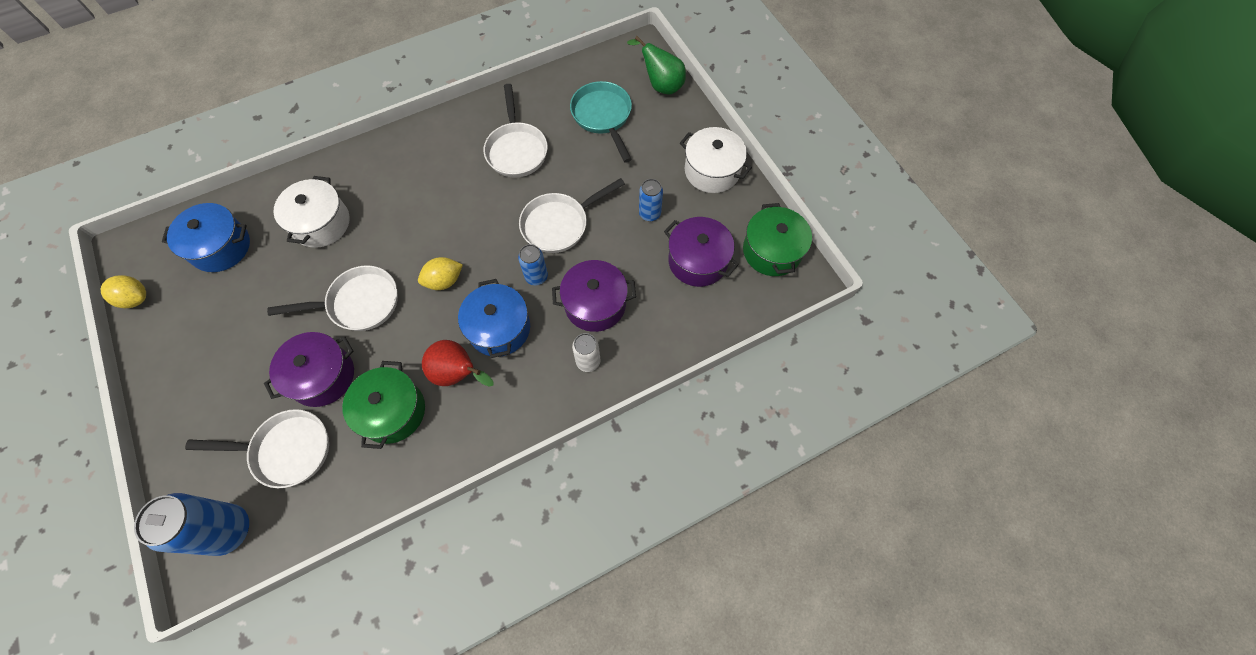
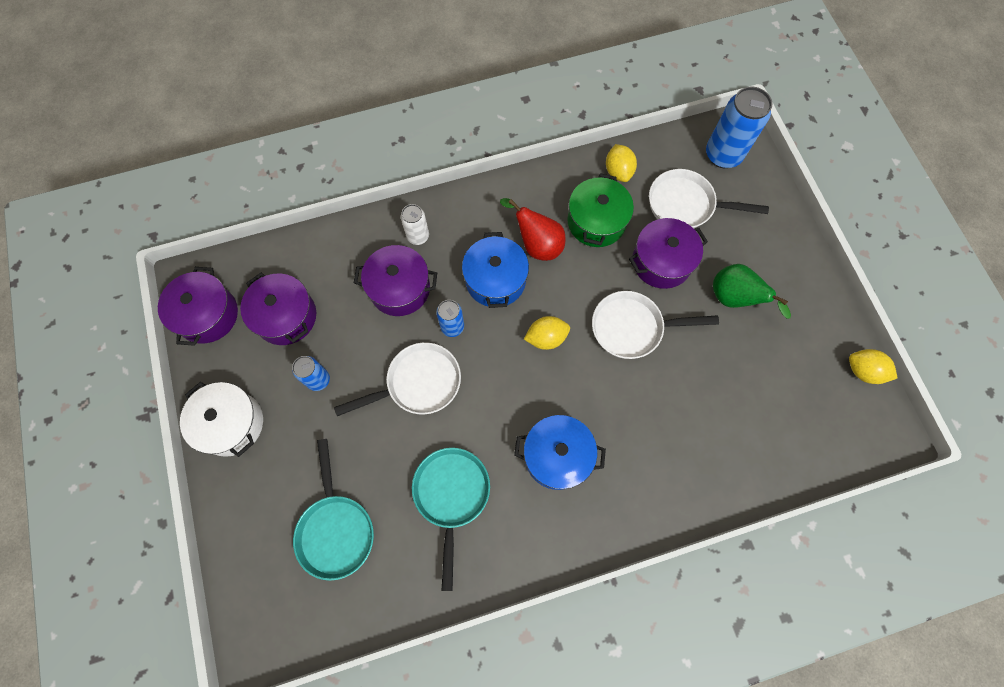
camera: 170 degrees left, 5 degrees up
(221, 247) = (788, 418): blue pot -> blue pot (557, 456)
(321, 223) = (681, 430): white pot -> none
(364, 482) = (618, 171): none -> yellow lemon
(516, 150) = (451, 495): white pan -> turquoise pan
(661, 85) = (247, 571): green pear -> green pear (734, 298)
(772, 251) = (207, 315): green pot -> purple pot

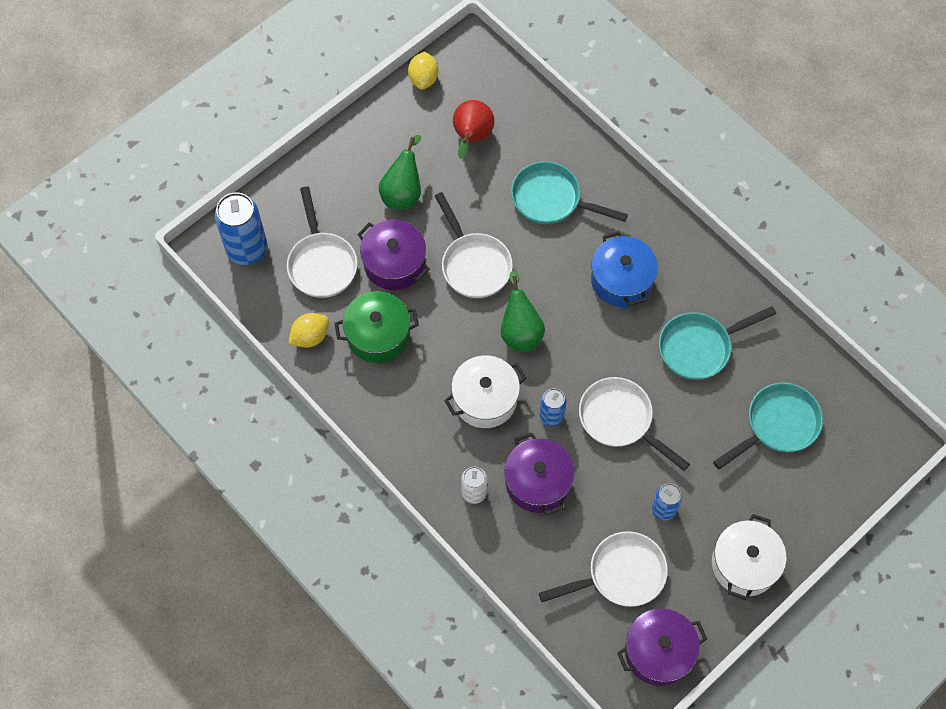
camera: 115 degrees left, 5 degrees down
(286, 316) = (620, 574): purple pot -> white pan
(495, 280) = (485, 399): blue pot -> white pot
(537, 244) = (429, 378): red pear -> red pear (471, 137)
(546, 338) = (520, 331): yellow lemon -> green pear
(675, 431) = (551, 199): none -> turquoise pan

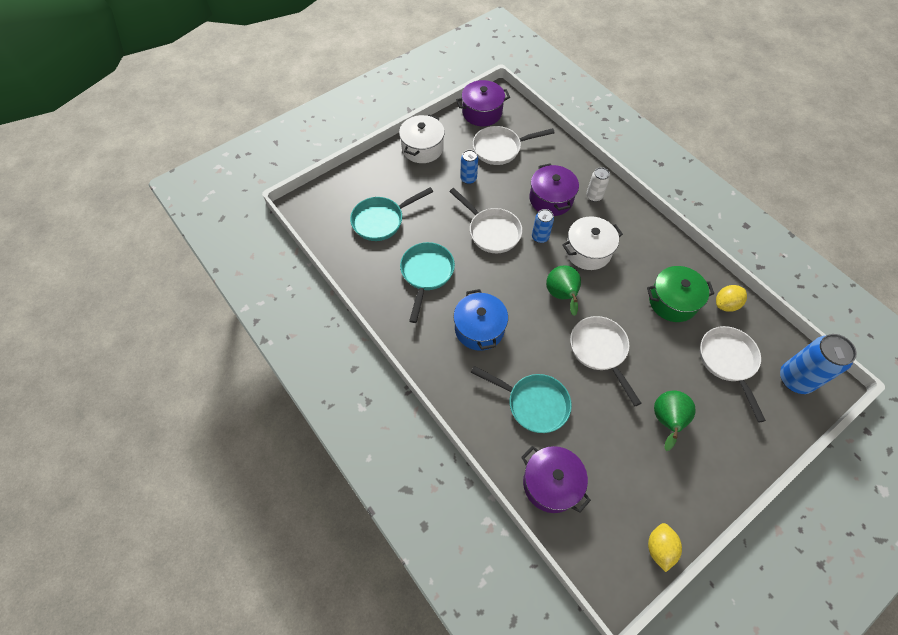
camera: 175 degrees left, 5 degrees down
(394, 263) = (666, 357): purple pot -> purple pot (551, 483)
(471, 137) = (606, 473): red pear -> none
(699, 347) = (426, 274): turquoise pan -> turquoise pan turned 60 degrees counterclockwise

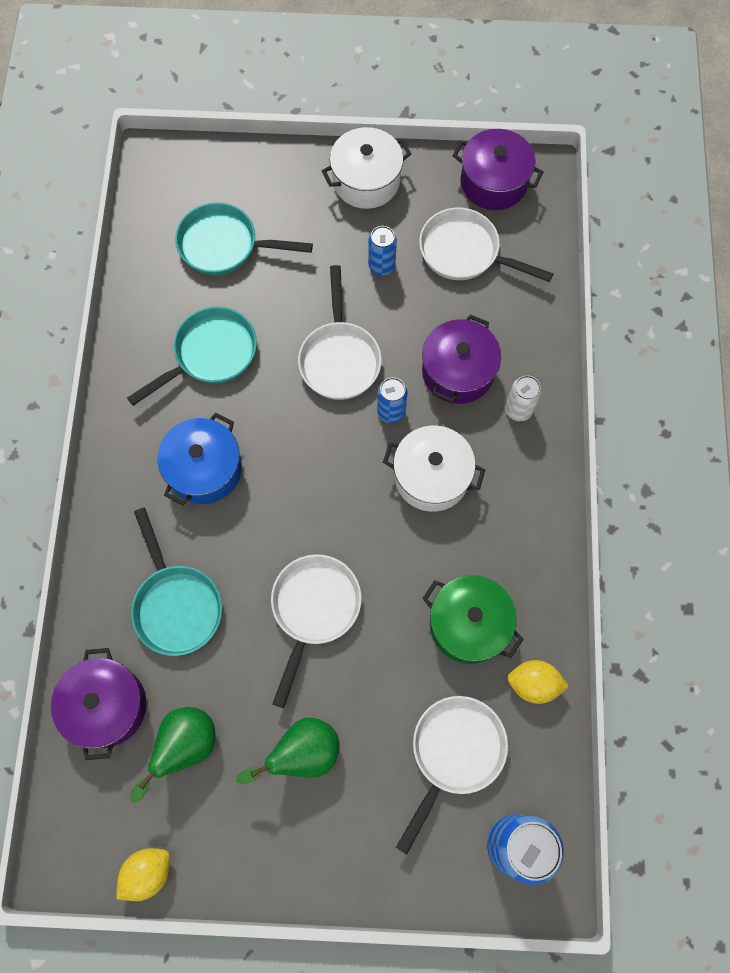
camera: 40 degrees right, 10 degrees up
(561, 296) = (339, 507): green pear -> green pear (185, 746)

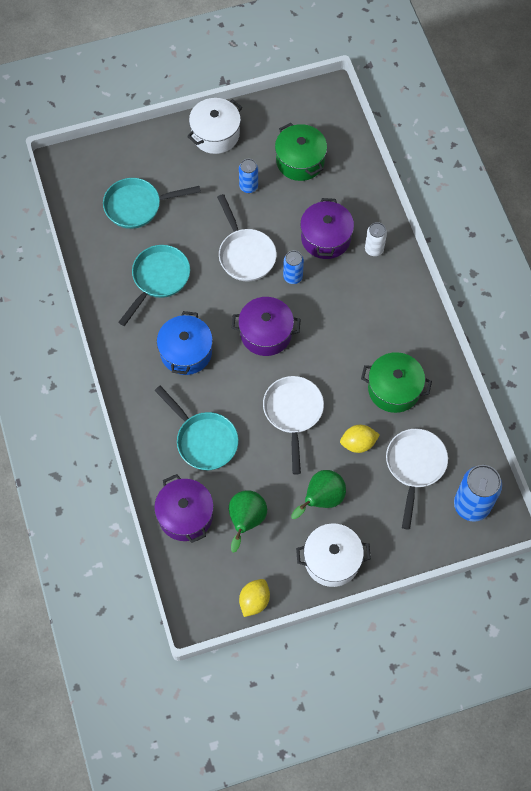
camera: 20 degrees left, 5 degrees down
(431, 476) = (335, 308): white pot -> white pot (332, 560)
(465, 252) = (300, 161): white pan -> green pot
(494, 182) = (301, 109): purple pot -> purple pot (266, 333)
(533, 684) = (447, 410): yellow lemon -> yellow lemon (358, 443)

